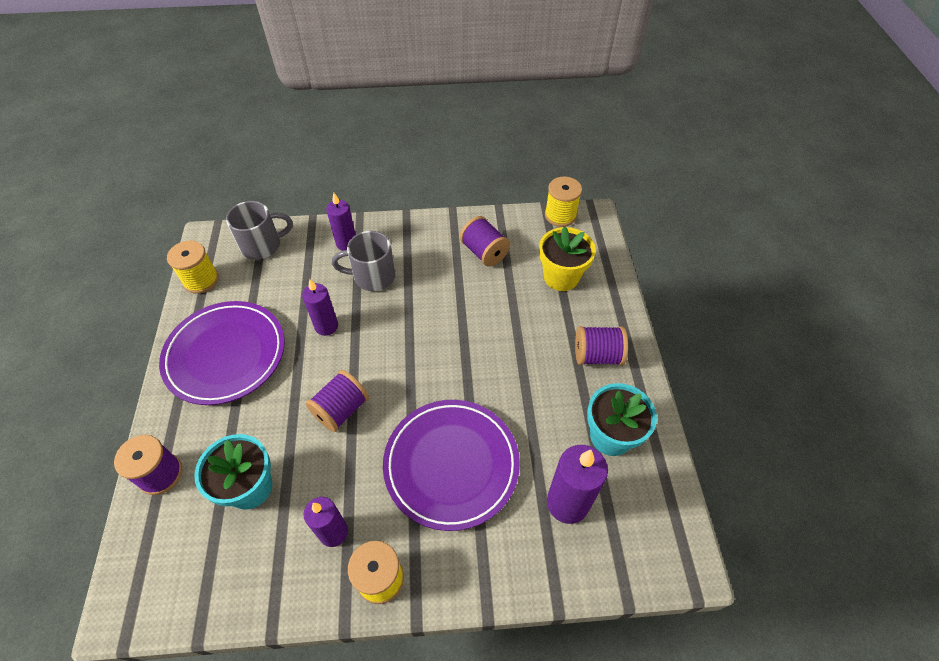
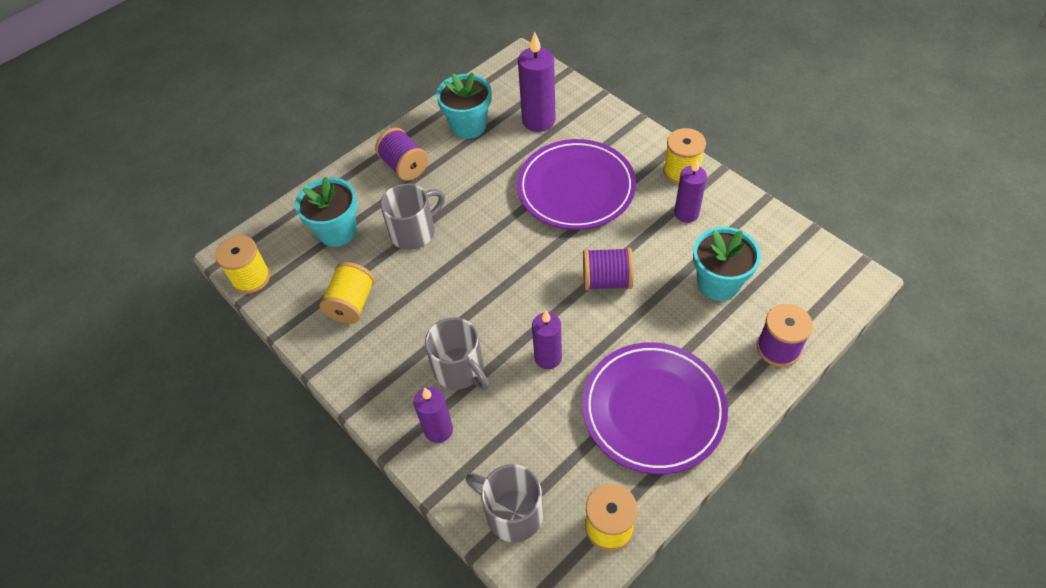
camera: 125 degrees left, 0 degrees up
(484, 252) = (352, 304): purple spool -> yellow spool
(516, 320) = (414, 232): none -> grey mug
(561, 277) = (337, 231): yellow flower pot -> turquoise flower pot

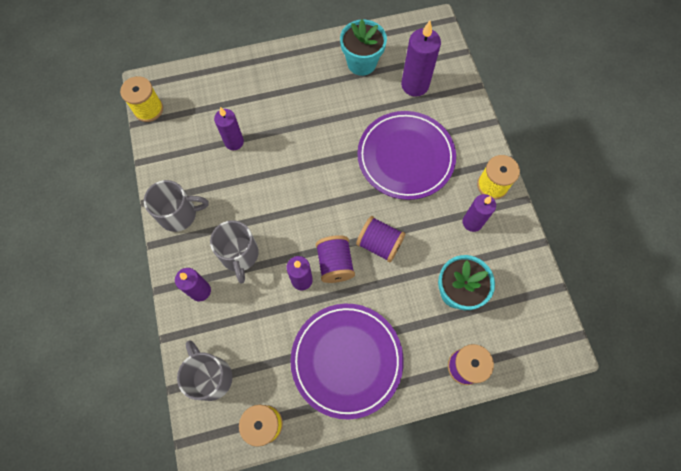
camera: 25 degrees right, 15 degrees up
(337, 231) = (222, 103): turquoise flower pot -> none
(352, 304) = (200, 165): yellow spool -> none
(377, 262) = (234, 142): none -> purple candle
(404, 166) = (297, 74): purple spool -> purple spool (335, 263)
(414, 232) = (272, 131): grey mug -> grey mug (179, 214)

